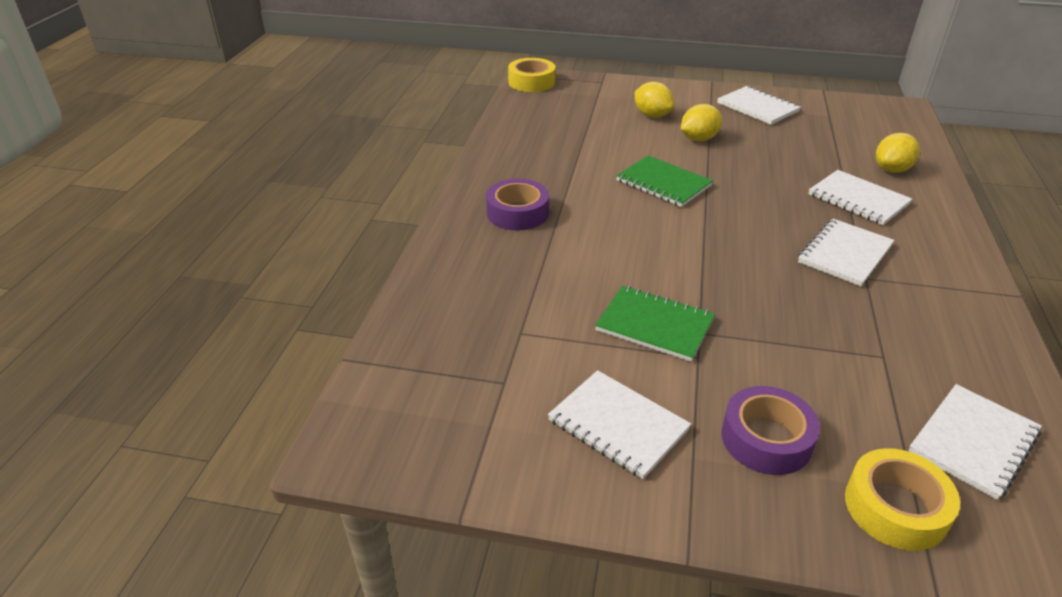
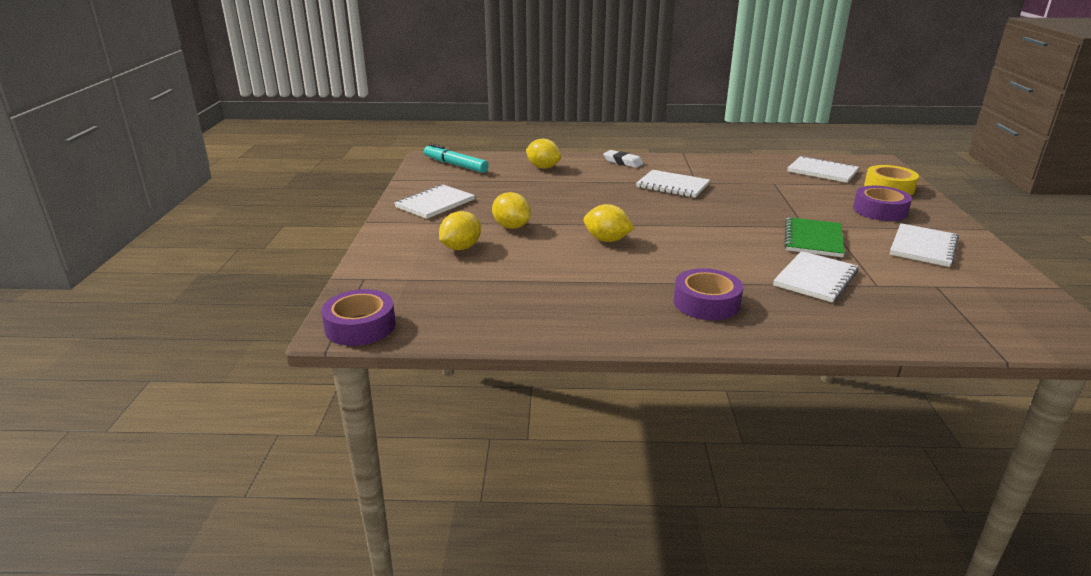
camera: 100 degrees left, 10 degrees down
(531, 82) = (360, 326): yellow tape -> purple tape
(663, 183) = (607, 240): green notebook -> yellow lemon
(858, 199) = (594, 178): white notebook -> white notebook (815, 278)
(880, 120) = (455, 165): none -> turquoise marker
(939, 230) = (623, 162): none -> white eraser

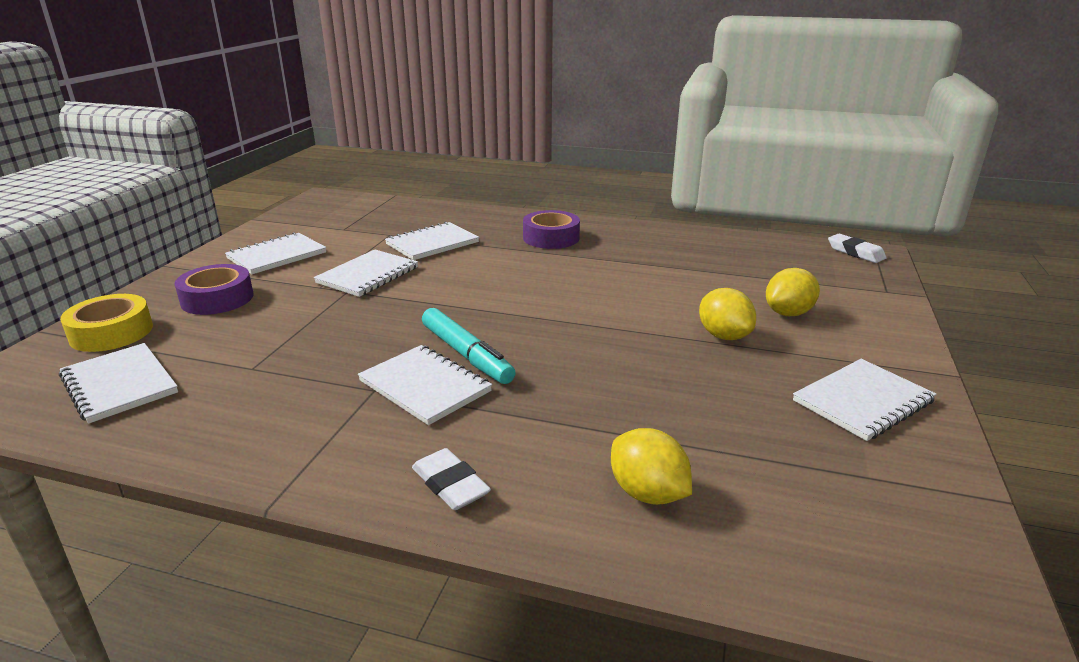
camera: 165 degrees left, 0 degrees up
(360, 326) = (855, 252): purple tape -> white eraser
(455, 165) = (878, 547): turquoise marker -> turquoise marker (466, 354)
(607, 240) = (602, 302): yellow lemon -> none
(813, 239) = (368, 275): green notebook -> white notebook

